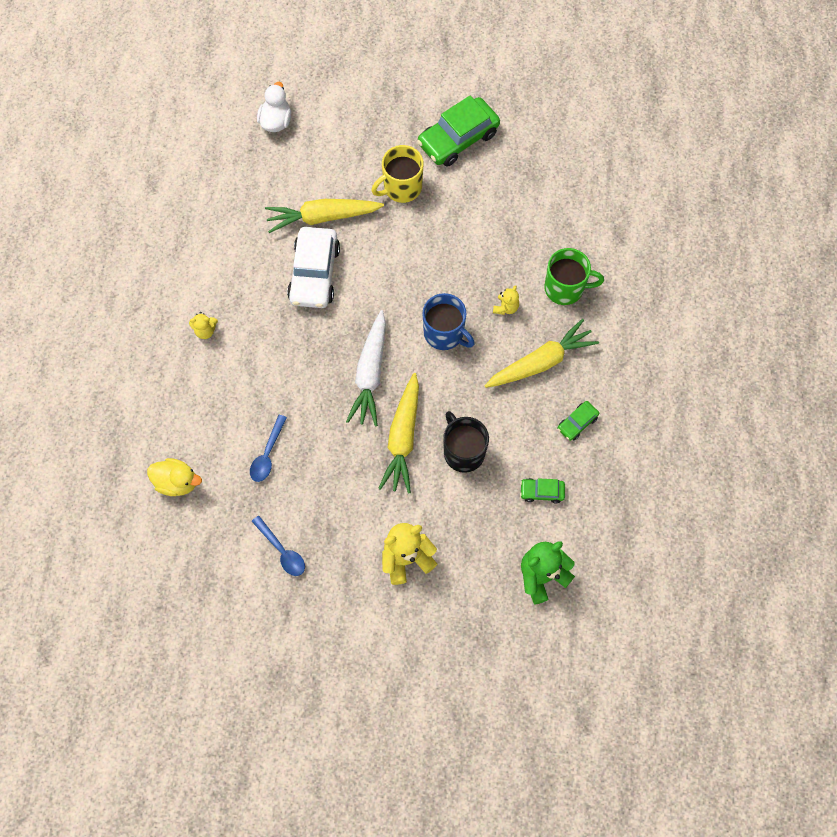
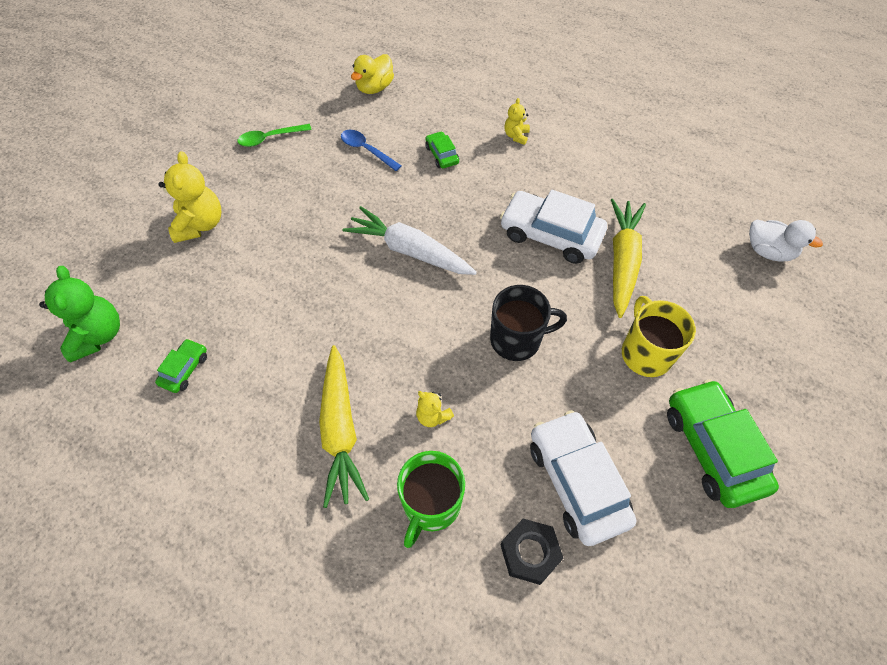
camera: 110 degrees right, 10 degrees down
(282, 551) = (270, 138): blue spoon -> green spoon
(403, 438) = (323, 258): yellow carrot -> none
(444, 333) = (426, 336): blue mug -> none
(463, 451) = (276, 307): black mug -> black mug (517, 339)
(514, 210) = (577, 481): none -> white car
(569, 225) = (529, 553): none -> black nut
(577, 423) = (240, 442): green car -> green car (442, 155)

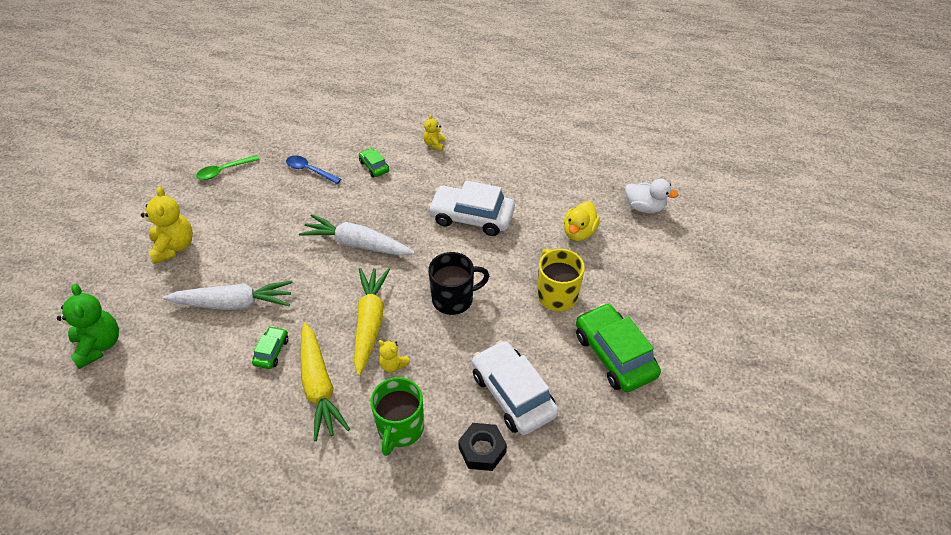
camera: 10 degrees left, 10 degrees down
(185, 369) = (180, 360): green car -> green car (271, 351)
(256, 305) = (233, 303): none -> white carrot
(375, 88) = (309, 120): yellow duck -> yellow duck (579, 232)
(622, 261) = (531, 229): yellow carrot -> yellow carrot (370, 323)

